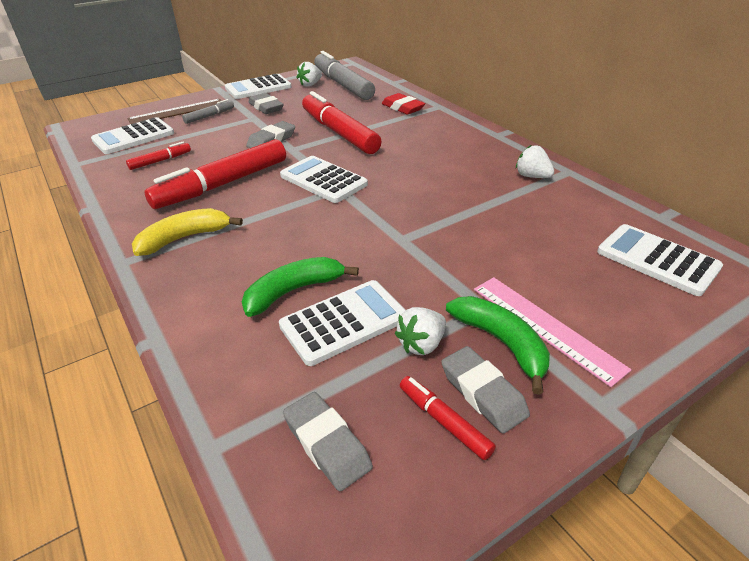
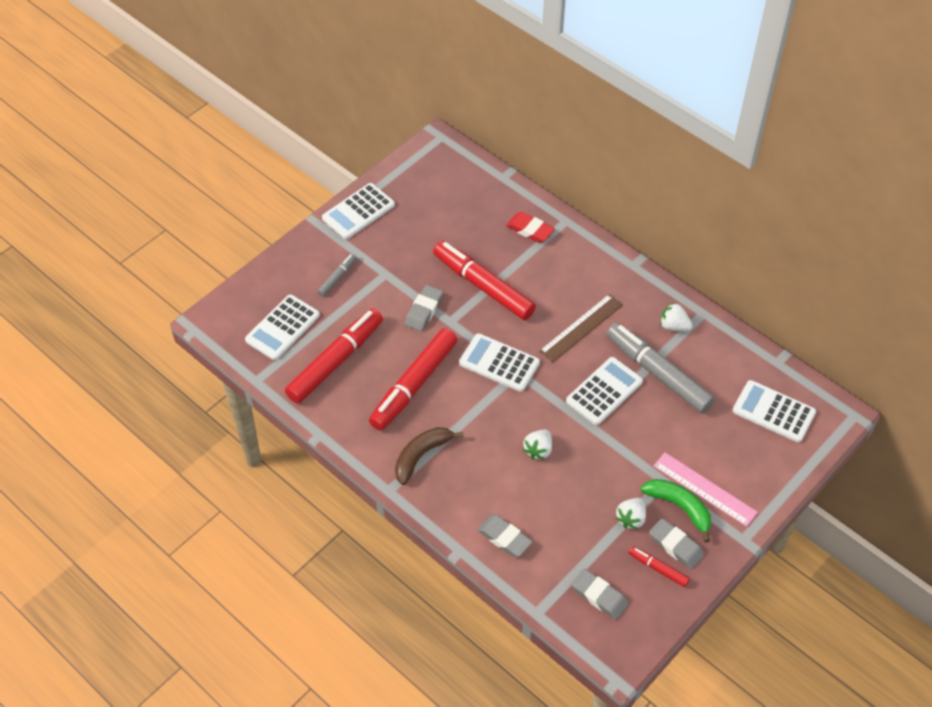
camera: 15 degrees left, 15 degrees up
(160, 161) = (336, 361): red marker -> red marker, size x2.16
(177, 111) = (297, 275): brown ruler -> brown ruler (581, 327)
(184, 238) = (421, 456): yellow banana -> brown banana
(266, 107) = (388, 251): grey eraser -> grey eraser (504, 538)
(293, 291) = (531, 492): green banana -> none
(310, 84) = (413, 196): white strawberry -> white strawberry (538, 450)
(343, 84) = (450, 190): grey marker -> grey marker (658, 373)
(344, 322) = (576, 511): white calculator -> white calculator (604, 391)

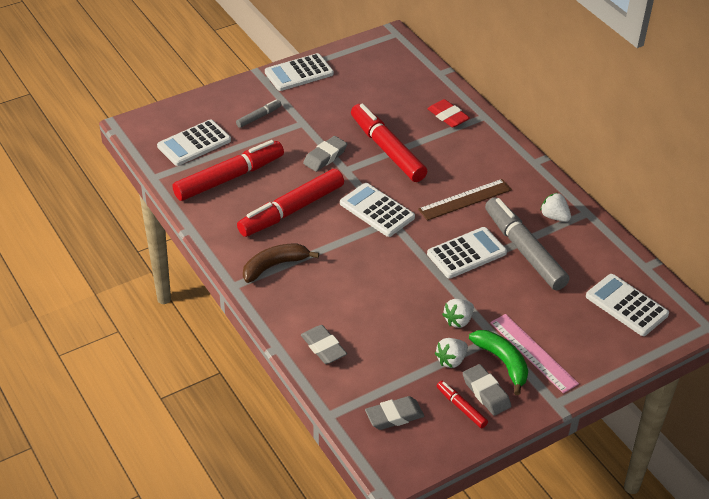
camera: 15 degrees right, 10 degrees down
(538, 450) = (385, 286): white strawberry -> white strawberry (458, 321)
(599, 596) = (394, 416): grey eraser -> grey eraser turned 75 degrees counterclockwise

